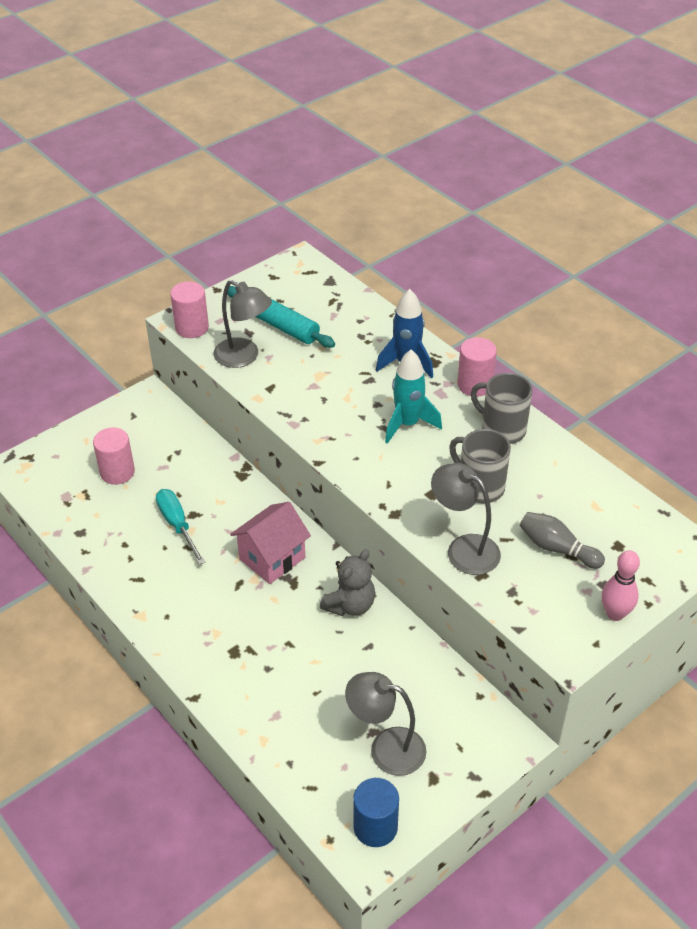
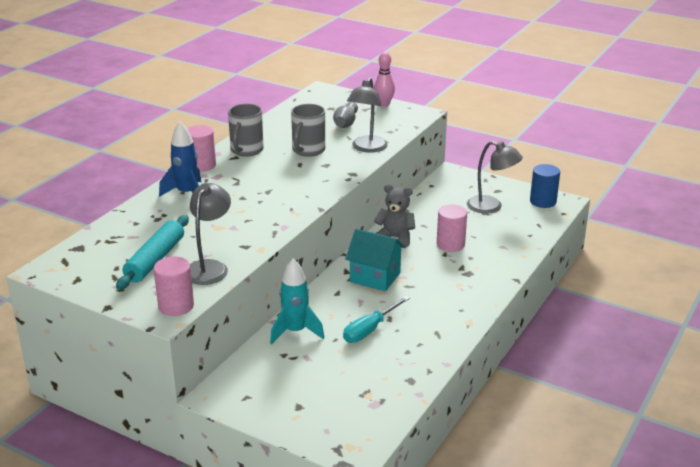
camera: 110 degrees left, 15 degrees down
(117, 472) = (328, 382): pink cylinder -> pink cylinder (450, 244)
(272, 558) = (375, 277): pink house -> turquoise house
(386, 748) = (491, 207): grey lamp -> grey lamp turned 60 degrees counterclockwise
(407, 424) = (259, 183): turquoise rocket -> turquoise rocket (295, 332)

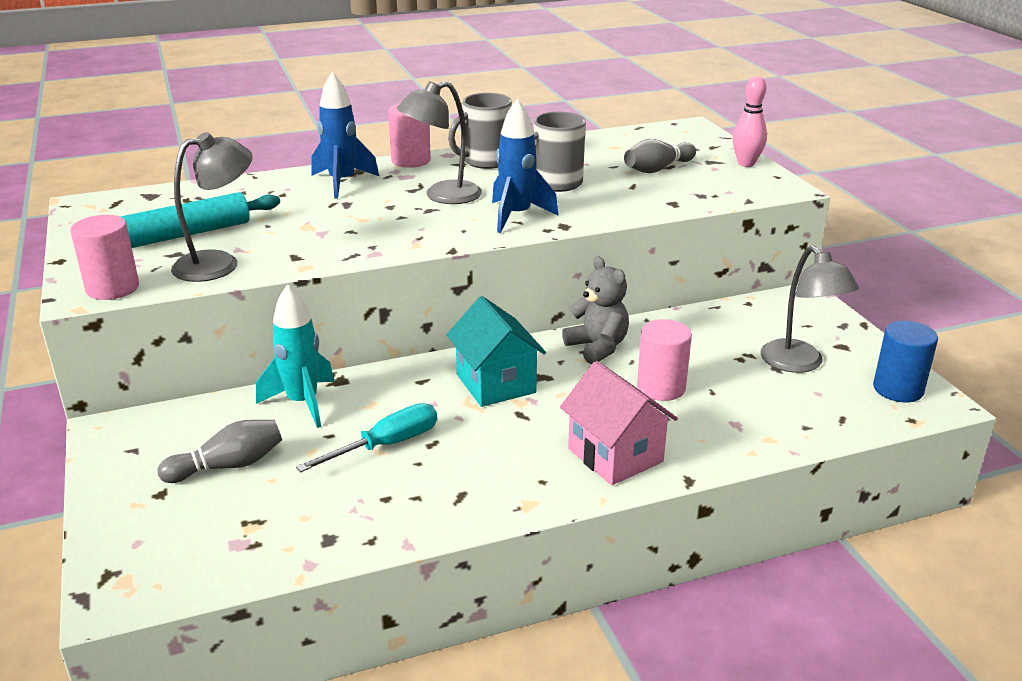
camera: 40 degrees right, 0 degrees up
(310, 377) = (228, 466): none -> grey bowling pin
(320, 177) = (517, 216): none -> blue rocket
(367, 148) = (634, 204): grey lamp -> grey lamp (442, 196)
(370, 330) = (386, 445): turquoise screwdriver -> turquoise screwdriver turned 150 degrees clockwise
(474, 284) = (615, 455): none -> pink house

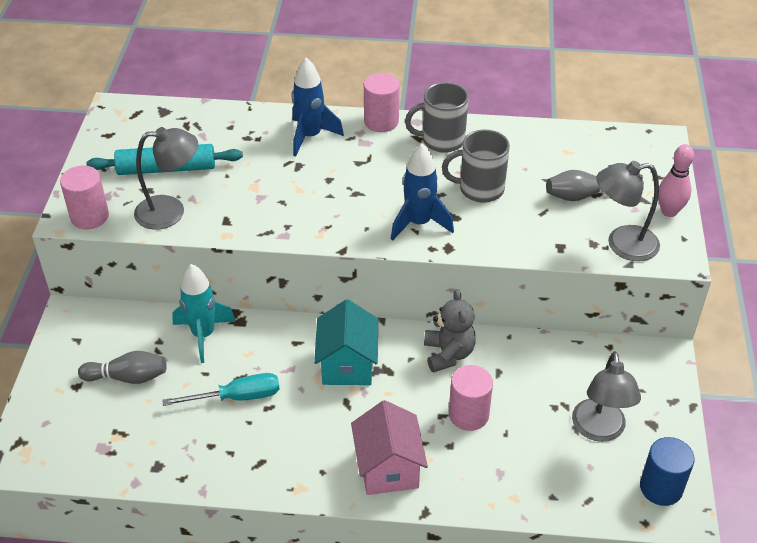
camera: 25 degrees right, 15 degrees up
(442, 196) = (377, 178): grey lamp -> grey lamp (622, 244)

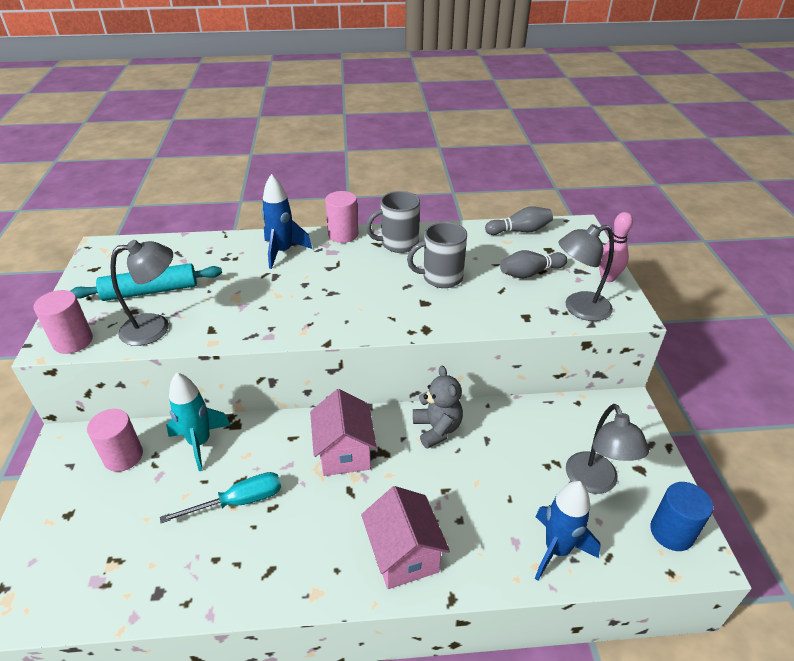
camera: 10 degrees left, 5 degrees down
(128, 377) = (123, 497): grey bowling pin -> grey bowling pin (520, 231)
(347, 365) = (344, 452): turquoise house -> pink house
(419, 223) = (394, 311): blue rocket -> blue rocket (557, 549)
(468, 414) = (470, 485): pink cylinder -> pink cylinder (123, 456)

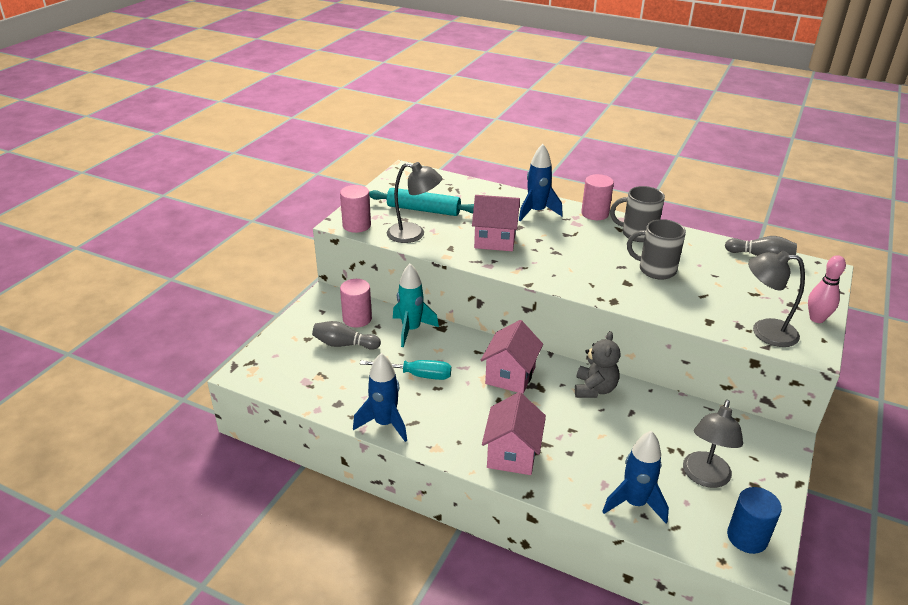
camera: 30 degrees right, 5 degrees down
(235, 592) = (385, 424): none -> blue rocket
(257, 301) = (495, 240): none -> pink house
(530, 273) = (741, 292): grey bowling pin -> grey bowling pin (344, 344)

